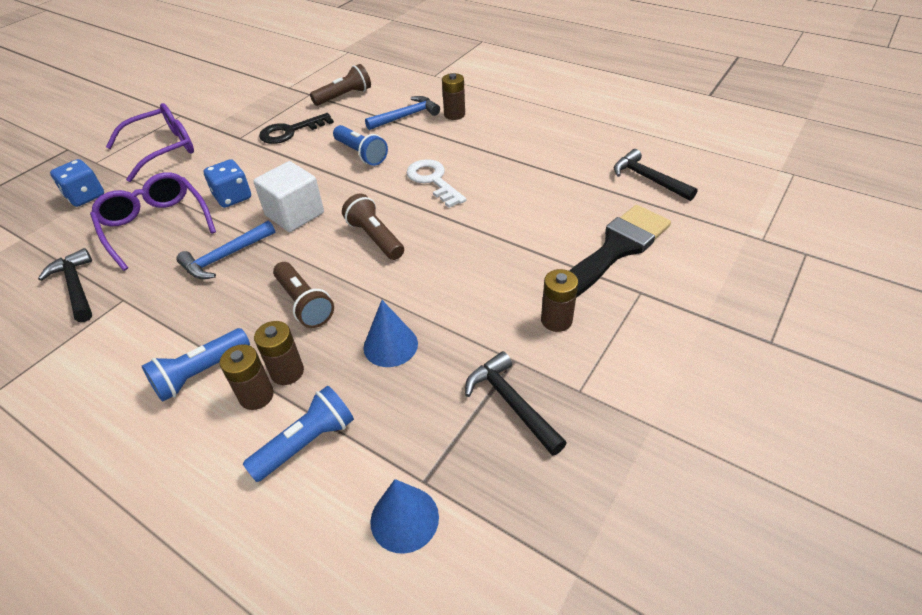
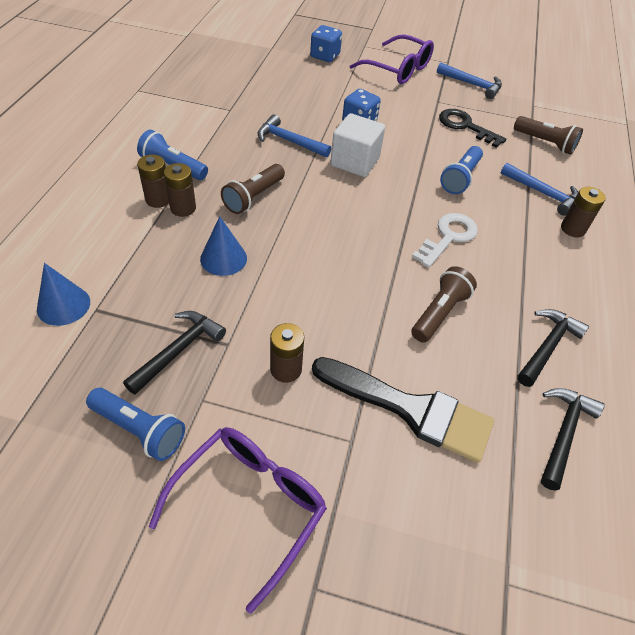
camera: 65 degrees right, 5 degrees up
(76, 287) = (235, 86): black hammer -> black hammer (547, 346)
(155, 225) = (309, 97): purple glasses -> purple glasses (250, 505)
(230, 111) = (472, 85): none -> blue hammer
(306, 442) = (122, 236): blue flashlight -> blue flashlight (139, 429)
(375, 238) = (347, 217): brown flashlight -> brown flashlight (439, 313)

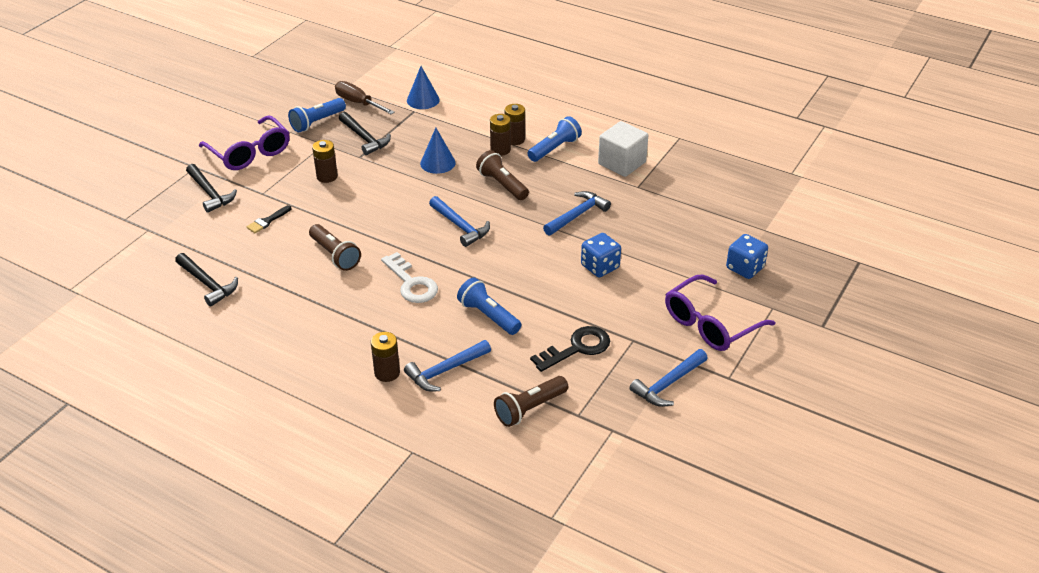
camera: 110 degrees right, 10 degrees down
(74, 386) = (358, 103): none -> brown screwdriver
(340, 217) = (460, 226): none -> blue hammer
(355, 162) = (534, 250): white cube -> white cube (622, 163)
(410, 409) = (267, 221): black brush -> black brush, size x0.41
(547, 346) = (274, 303): black hammer -> black hammer (210, 193)

